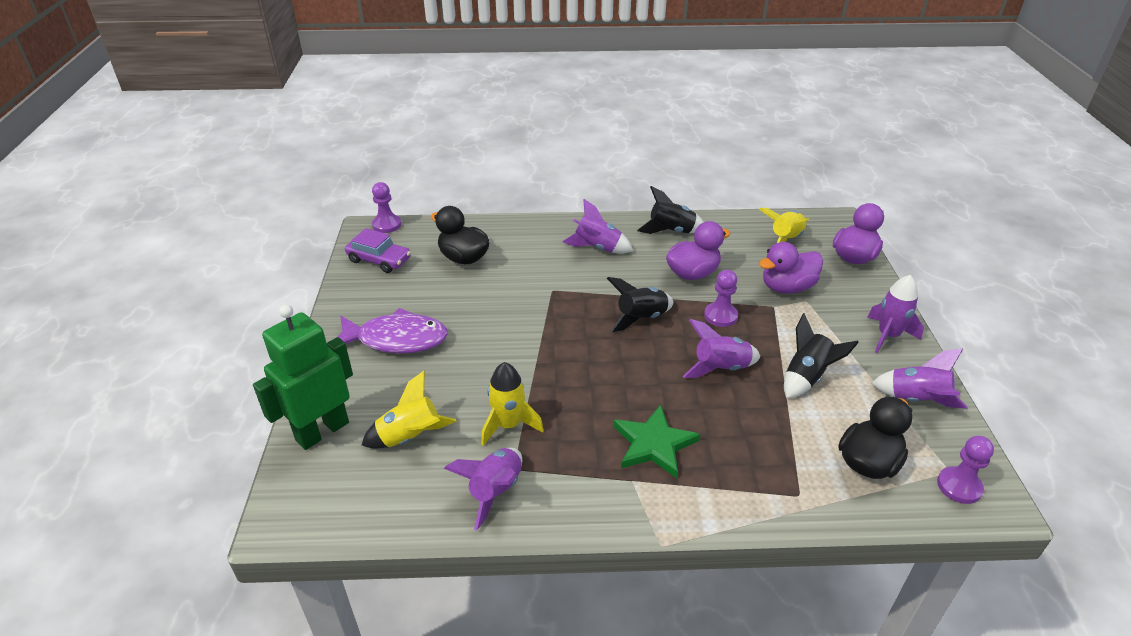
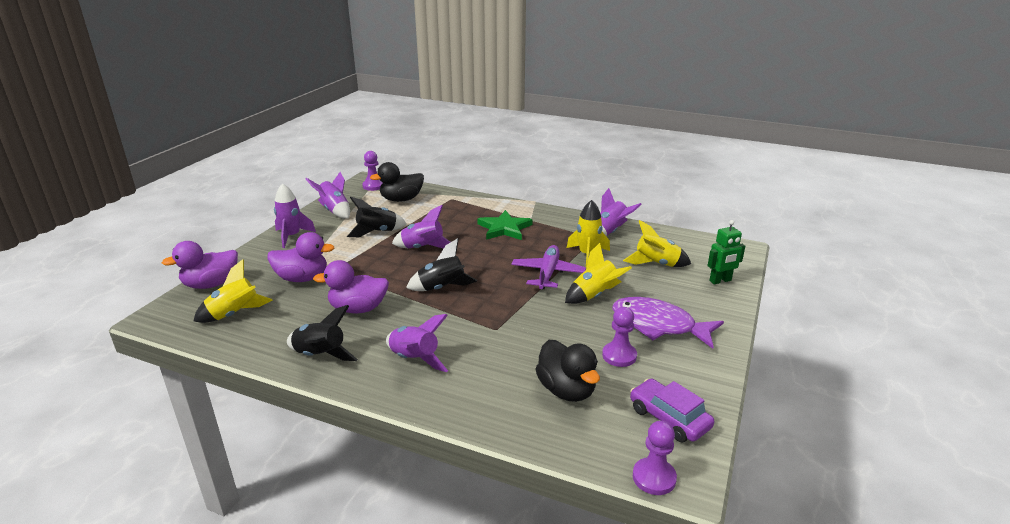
camera: 155 degrees left, 10 degrees down
(322, 431) = (720, 281): green robot -> green robot, size x0.56
(474, 358) = (595, 295): none -> yellow rocket
(542, 375) = (548, 273): none -> purple plane
(720, 316) = (381, 274): purple pawn -> purple pawn (619, 356)

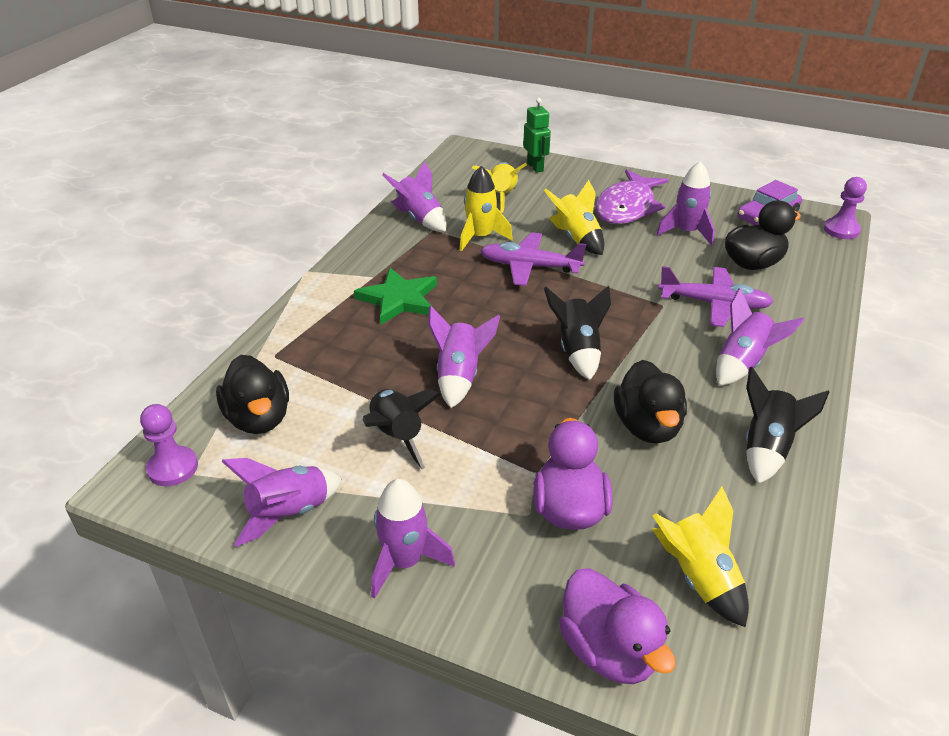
camera: 90 degrees left, 10 degrees up
(358, 309) = (647, 426): purple duck -> black duck
(497, 356) = (714, 304): none -> purple plane
(619, 356) = (686, 232): purple pawn -> purple rocket

